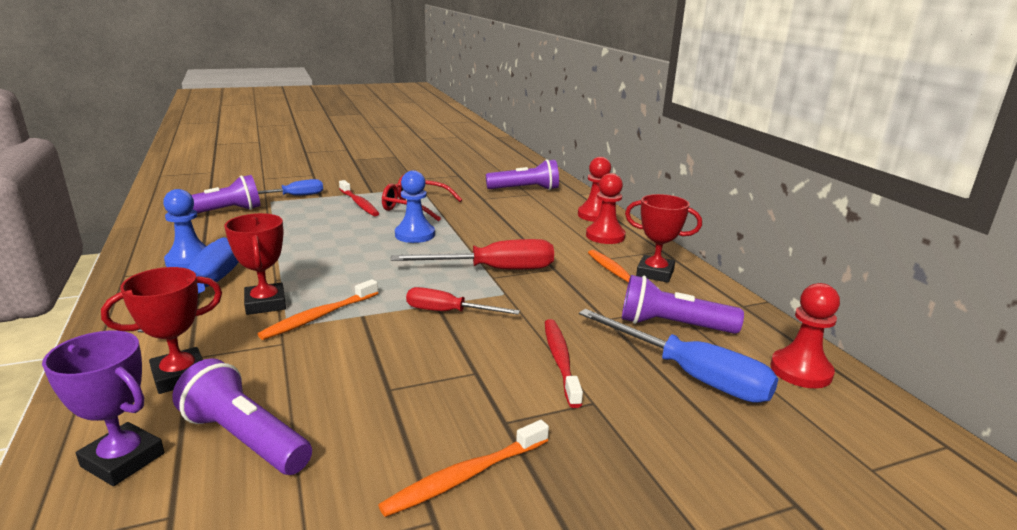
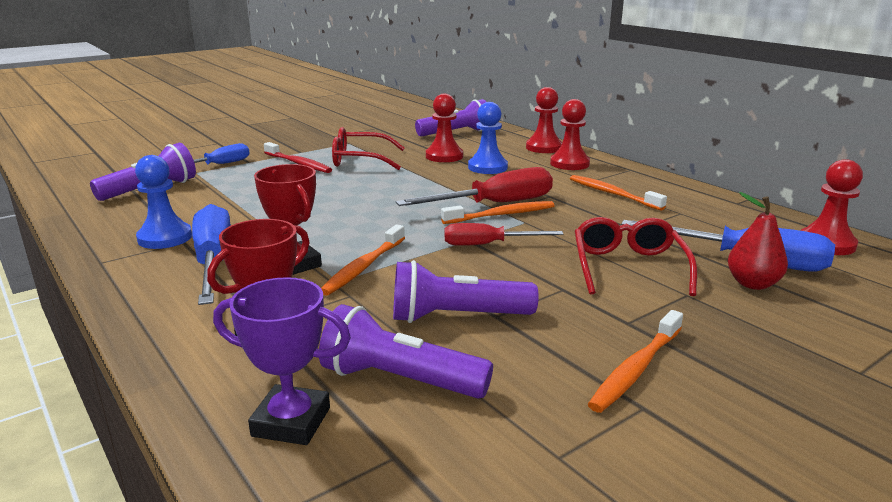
camera: 15 degrees left, 0 degrees up
(415, 235) = (386, 184): blue pawn -> blue pawn (487, 167)
(489, 282) = (501, 215): none -> orange toothbrush
(492, 212) = (444, 156): none -> red pawn
(560, 360) = (628, 267): red toothbrush -> red glasses
(655, 273) = (642, 188): red trophy -> none
(672, 325) = (695, 226): purple flashlight -> purple flashlight (456, 317)
(673, 403) = (752, 284): none -> red pear

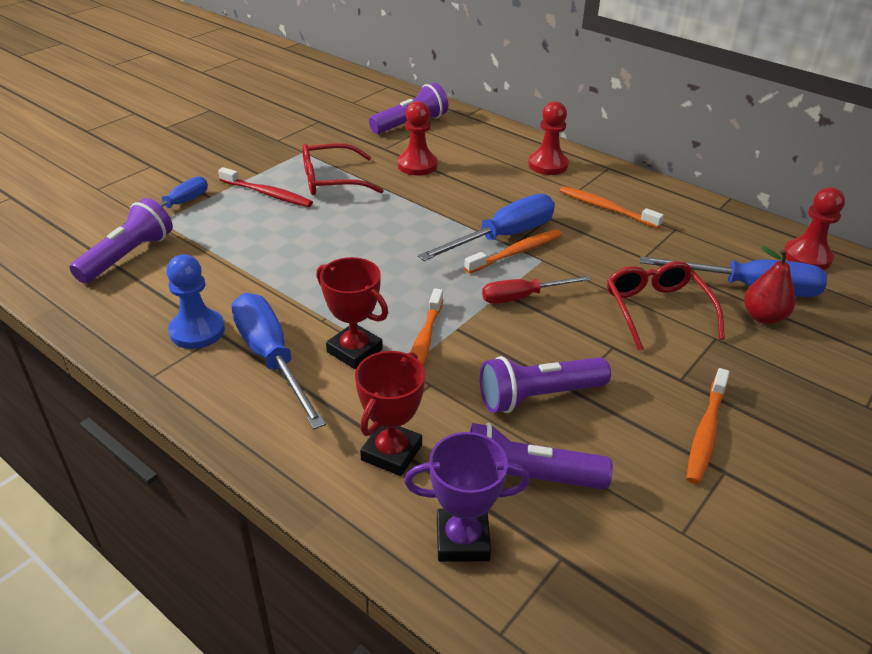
camera: 15 degrees left, 15 degrees up
(487, 167) = (470, 179): blue pawn -> none
(495, 204) = (503, 237): red screwdriver -> blue screwdriver
(544, 148) = (512, 140): red pawn -> none

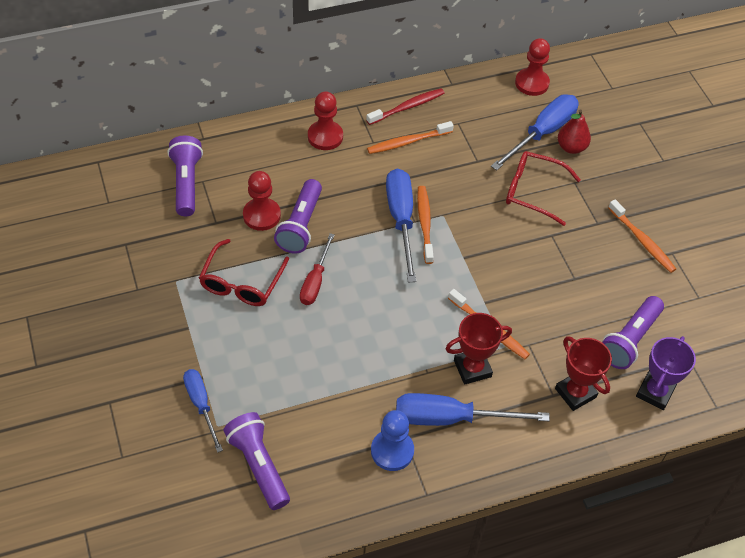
camera: 60 degrees left, 15 degrees up
(267, 194) = (230, 335): red toothbrush -> red toothbrush (407, 107)
(522, 297) = (476, 250): red screwdriver -> red screwdriver (315, 281)
(538, 396) = (571, 297): purple flashlight -> purple flashlight (300, 225)

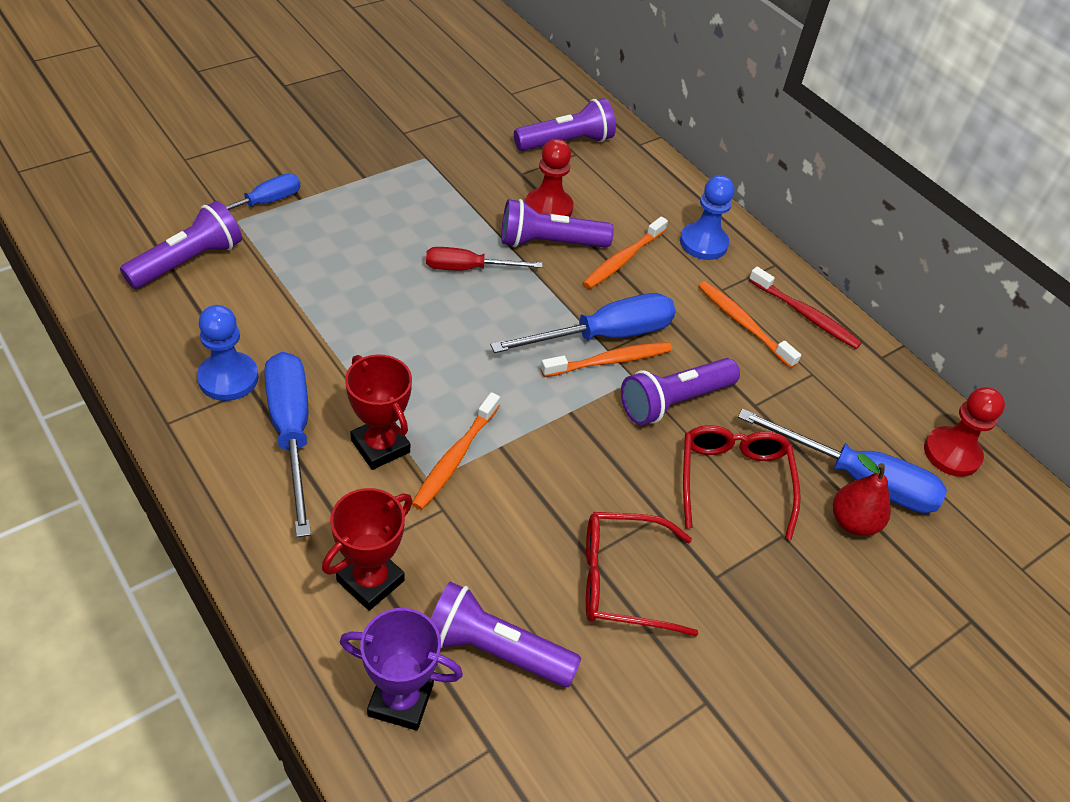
camera: 70 degrees right, 5 degrees down
(242, 282) = (443, 207): red glasses -> red glasses (623, 581)
(325, 136) = (703, 243): red pawn -> blue pawn
(466, 200) = (674, 401): none -> purple flashlight
(642, 241) = (710, 649): orange toothbrush -> orange toothbrush (623, 259)

